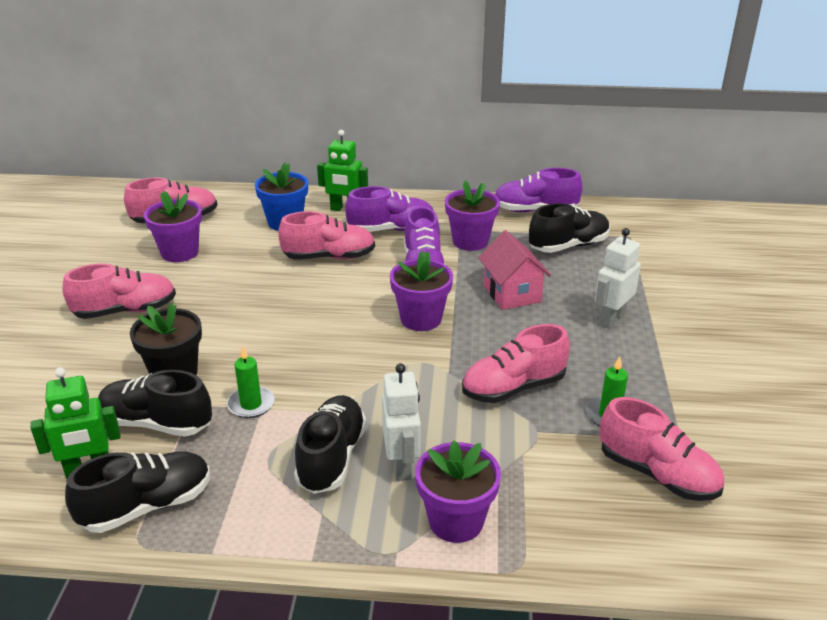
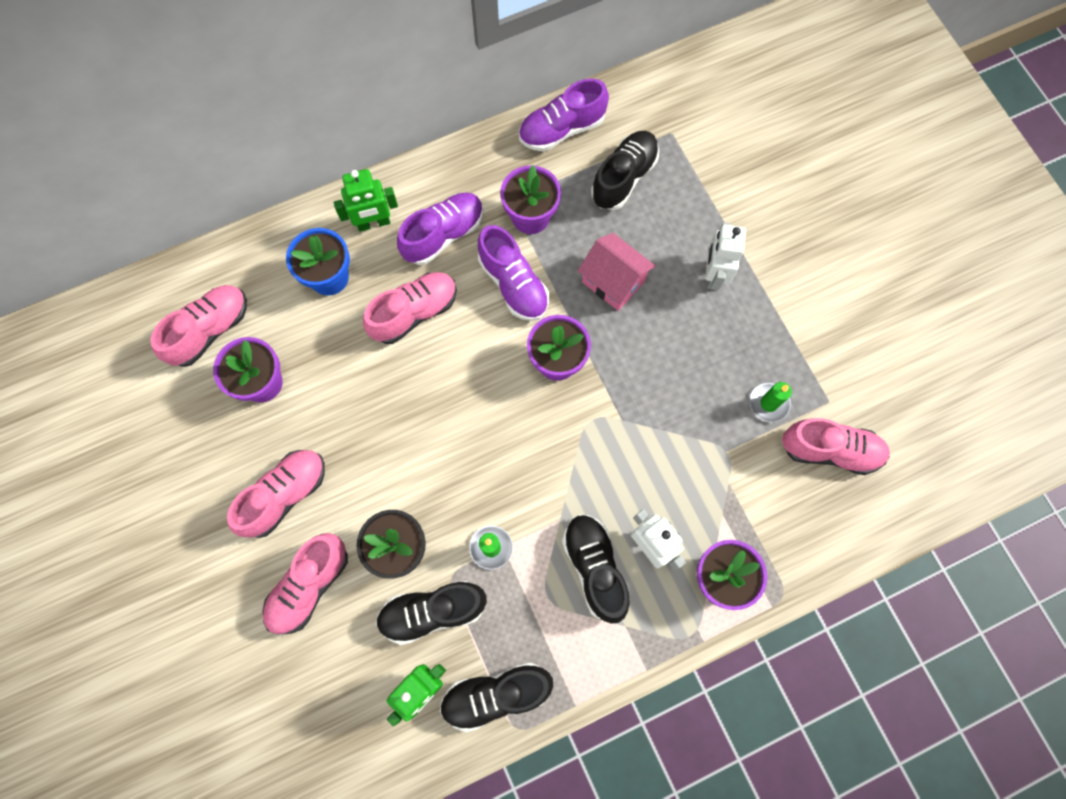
camera: 30 degrees left, 40 degrees up
(147, 506) = (496, 694): black shoe -> black shoe turned 135 degrees counterclockwise
(513, 388) = (682, 410): pink shoe -> pink shoe (309, 586)

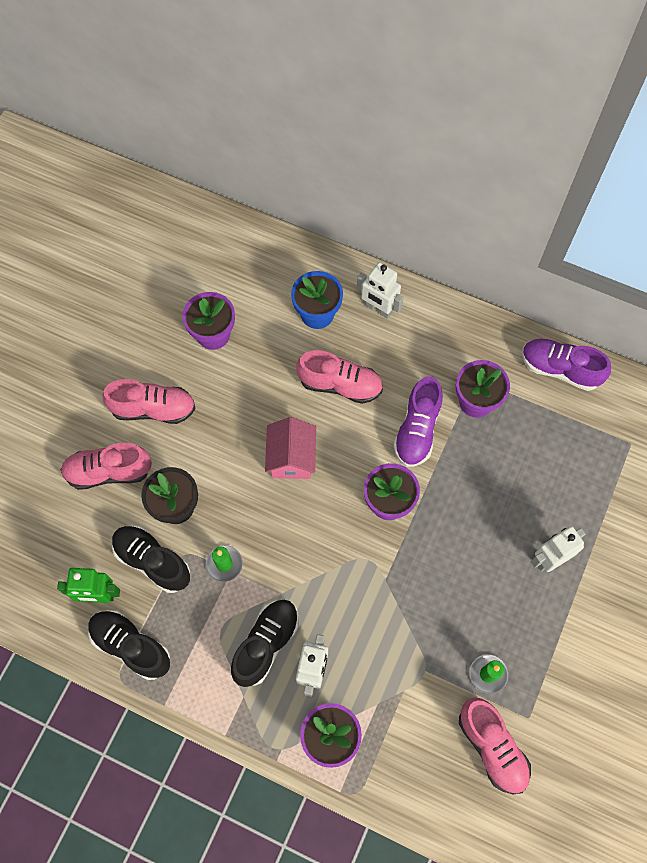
camera: 50 degrees right, 5 degrees down
(210, 330) = (220, 276): pink shoe -> none
(373, 223) = (378, 309): green robot -> white robot
(443, 235) = (410, 358): purple shoe -> none
(613, 281) = (480, 494): pink house -> pink house (291, 458)
(624, 178) = (564, 439): black shoe -> none

